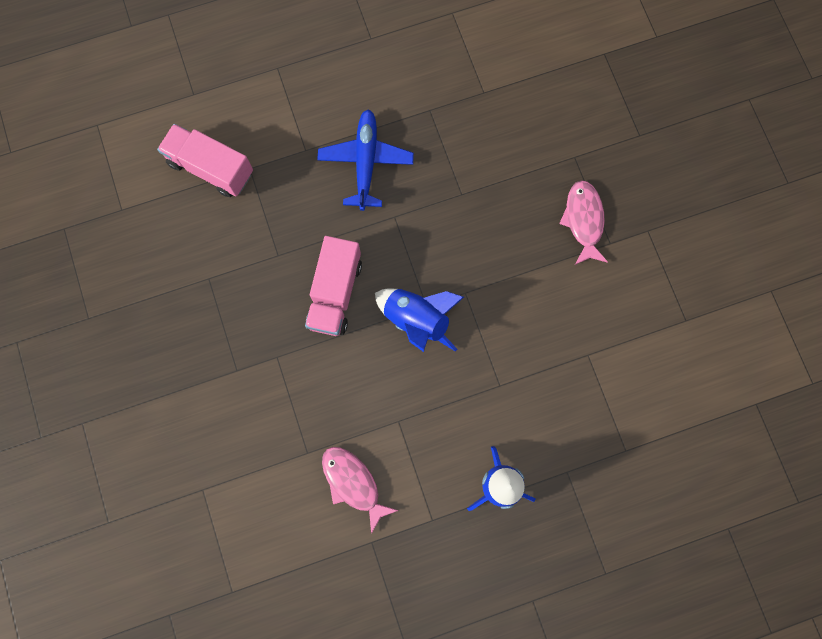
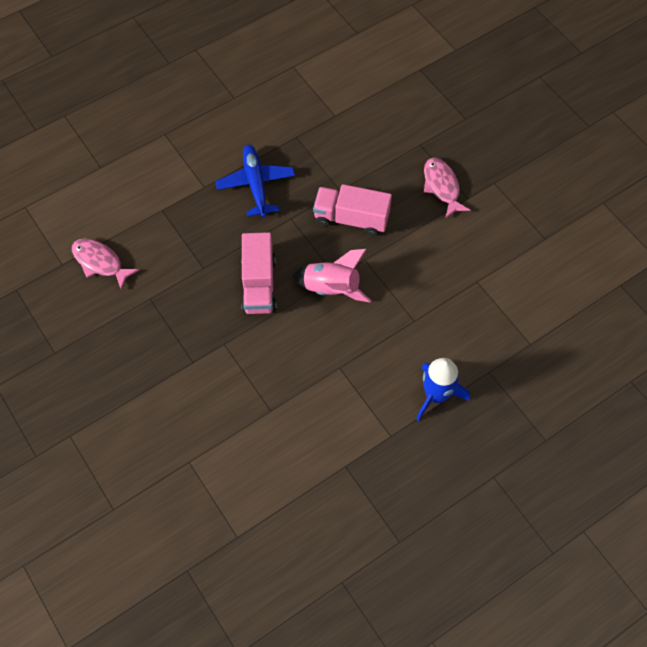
camera: 15 degrees left, 15 degrees down
(211, 168) = (130, 217): pink truck -> pink truck (351, 219)
(353, 483) = (316, 424): pink fish -> pink fish (100, 262)
(416, 320) = (331, 288): blue rocket -> pink rocket

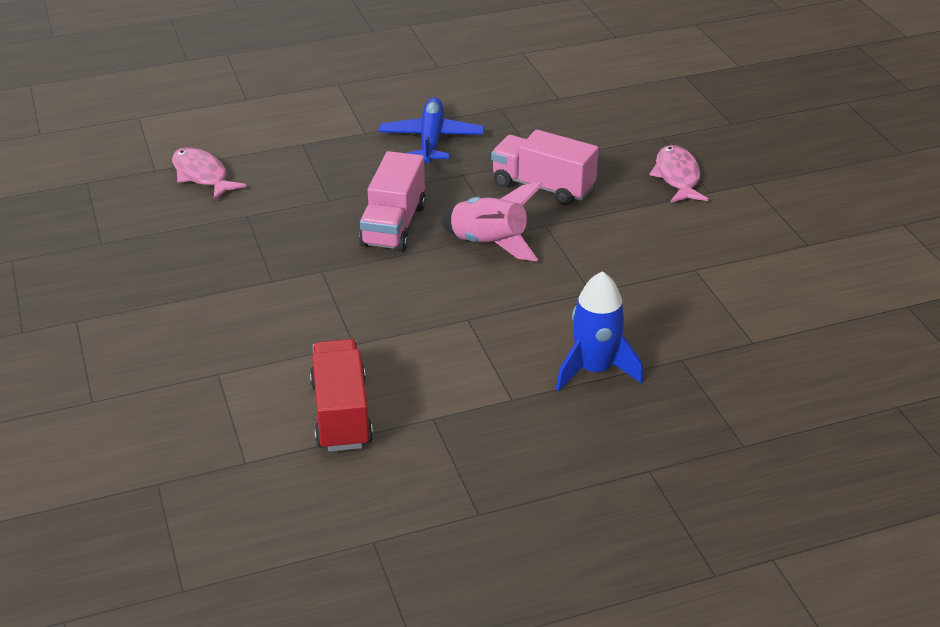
camera: 15 degrees right, 25 degrees down
(285, 478) = (341, 414): none -> red truck

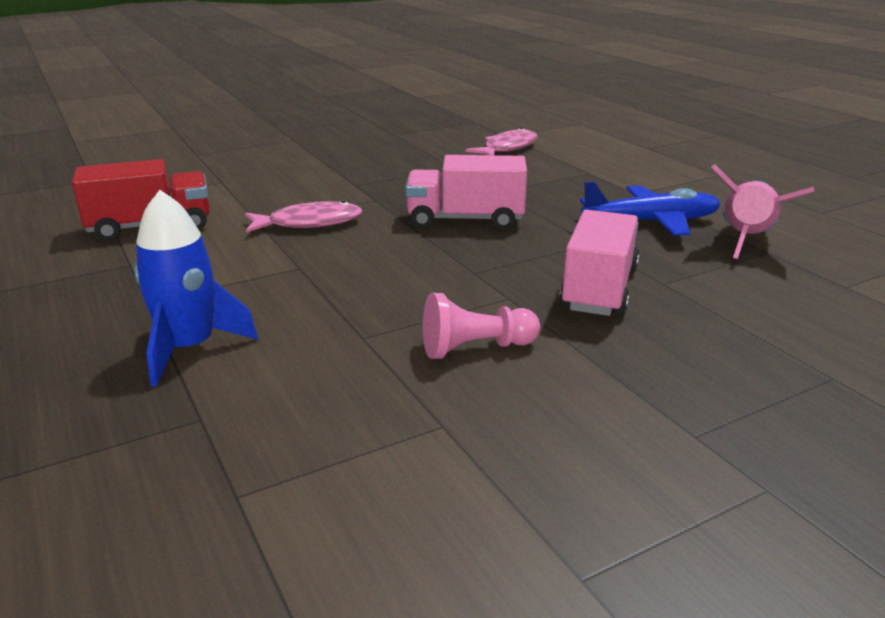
camera: 80 degrees right, 10 degrees down
(489, 244) = (450, 267): pink rocket -> pink rocket (746, 240)
(614, 247) = (475, 348): none -> pink pawn
(677, 177) = (716, 397): pink fish -> pink fish (309, 223)

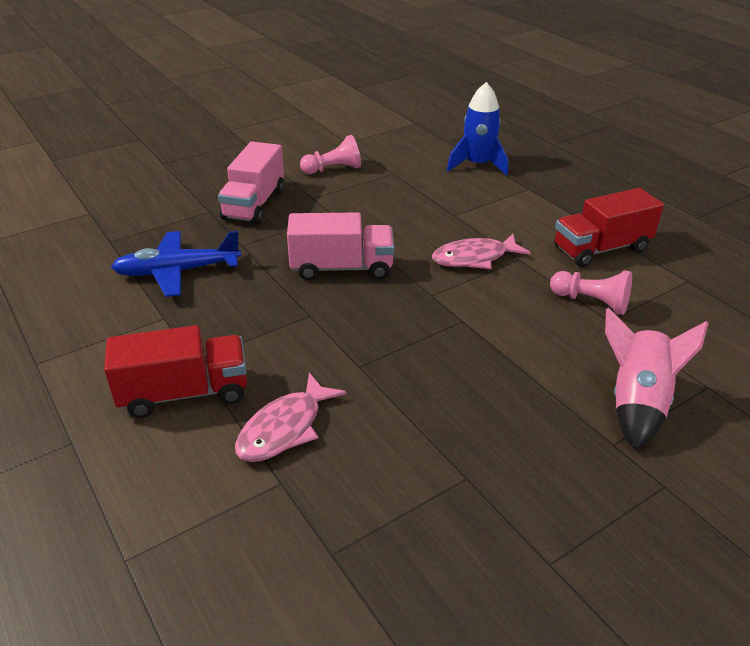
camera: 175 degrees right, 10 degrees up
(222, 191) = (591, 302): none -> pink pawn
(586, 160) = (184, 393): none -> red truck
(746, 240) = (115, 252): pink rocket -> pink rocket (636, 403)

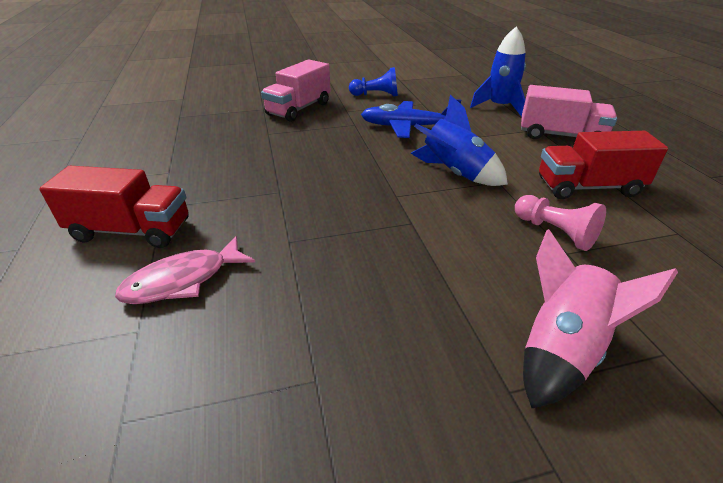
camera: 20 degrees right, 0 degrees up
(178, 271) = (206, 143): blue plane -> blue plane (407, 127)
(333, 169) = (376, 95): pink pawn -> blue pawn
(341, 268) = (332, 162): pink truck -> pink truck (560, 136)
(474, 258) = (454, 174): pink fish -> blue rocket

